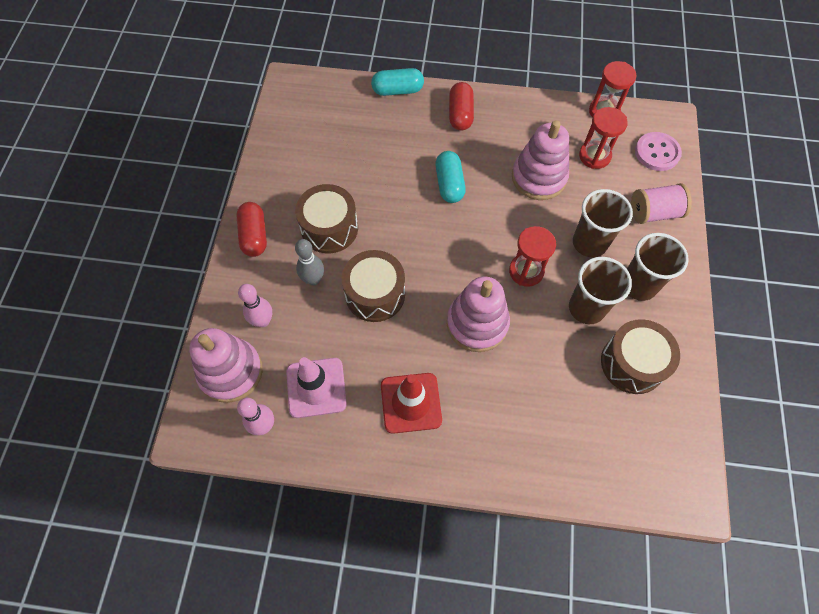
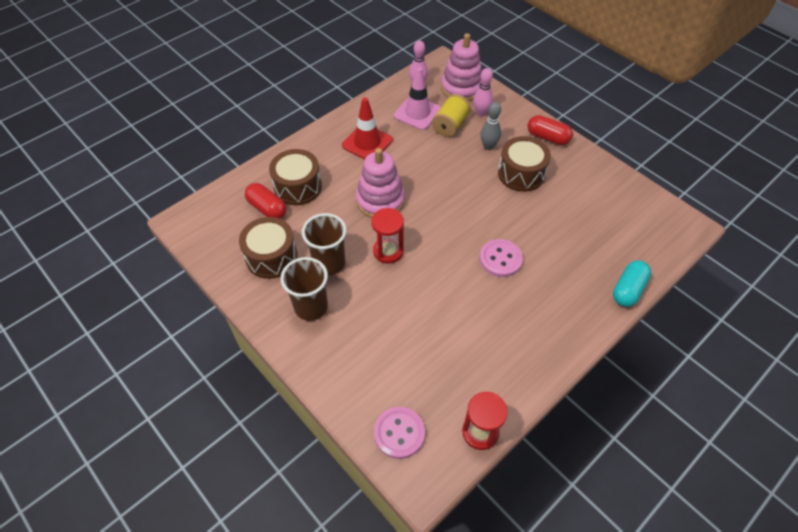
camera: 130 degrees right, 10 degrees down
(309, 338) = (450, 125): none -> yellow spool
(375, 294) = (450, 167): brown drum -> brown drum (298, 187)
(449, 184) = (500, 259): turquoise capsule -> pink button
(460, 114) = (566, 315): red capsule -> red capsule (267, 208)
(538, 177) = (455, 320): pink stacking toy -> none
(589, 243) = (370, 305): brown cup -> none
(594, 156) = (440, 379): red hourglass -> none
(654, 213) = (350, 373): pink spool -> none

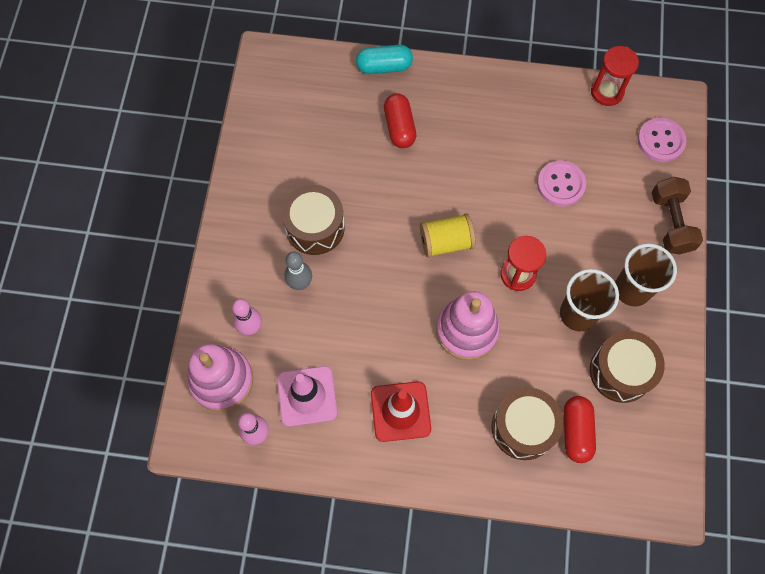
camera: 130 degrees left, 15 degrees up
(329, 375) = (671, 223): none -> brown dumbbell
(450, 125) = (298, 345): yellow spool -> yellow spool (445, 242)
(500, 259) = (439, 177): pink button -> pink button (561, 184)
(547, 137) = (237, 235): red capsule -> red capsule (399, 127)

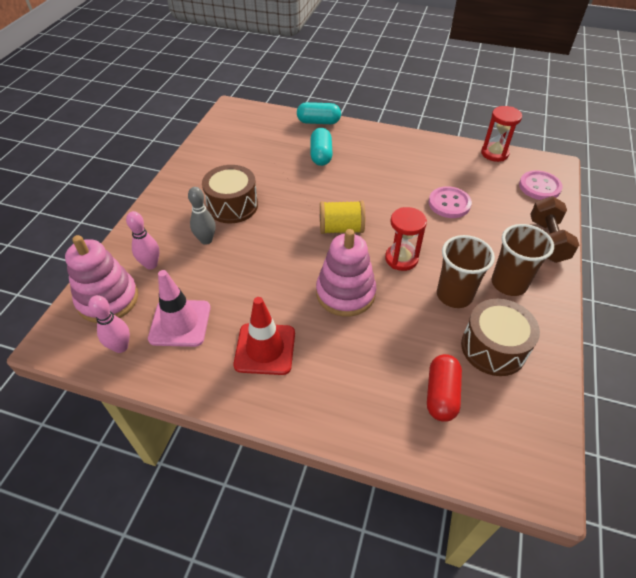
camera: 10 degrees right, 20 degrees down
(399, 127) = (321, 155): red capsule -> turquoise capsule
(523, 427) = (386, 382): brown drum -> none

